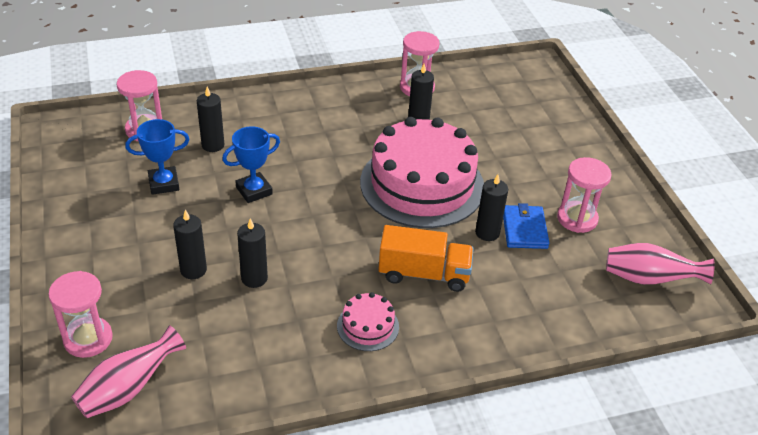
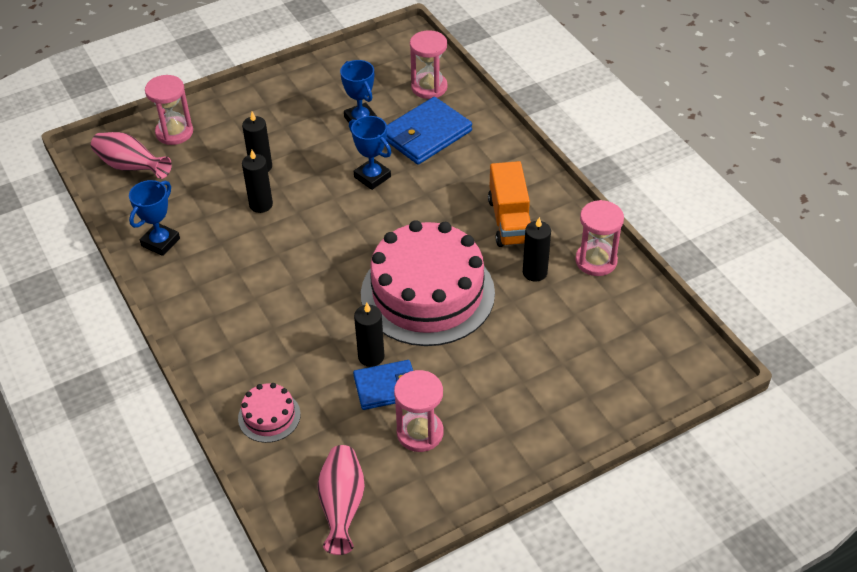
camera: 80 degrees right, 5 degrees up
(213, 145) = (426, 134): black candle -> blue wallet
(275, 372) = (160, 242): none -> blue trophy
(368, 326) = (222, 289): pink cake -> pink cake (269, 416)
(424, 274) = (297, 316): orange truck -> orange truck (509, 221)

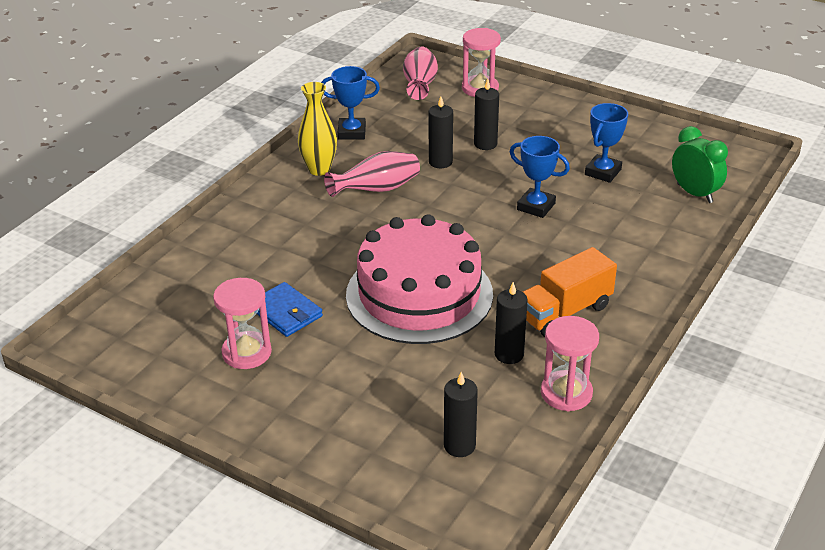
camera: 60 degrees right, 10 degrees down
(198, 287) = (319, 169): none -> yellow vase
(269, 416) = (207, 260): pink cake -> none
(342, 506) = (136, 337): pink vase -> pink vase (377, 190)
(371, 356) = (315, 290): black candle -> black candle (459, 446)
(372, 177) = (536, 206): blue trophy -> blue trophy turned 75 degrees counterclockwise
(426, 134) = (627, 216): blue wallet -> none
(429, 87) = (694, 193): pink hourglass -> green clock

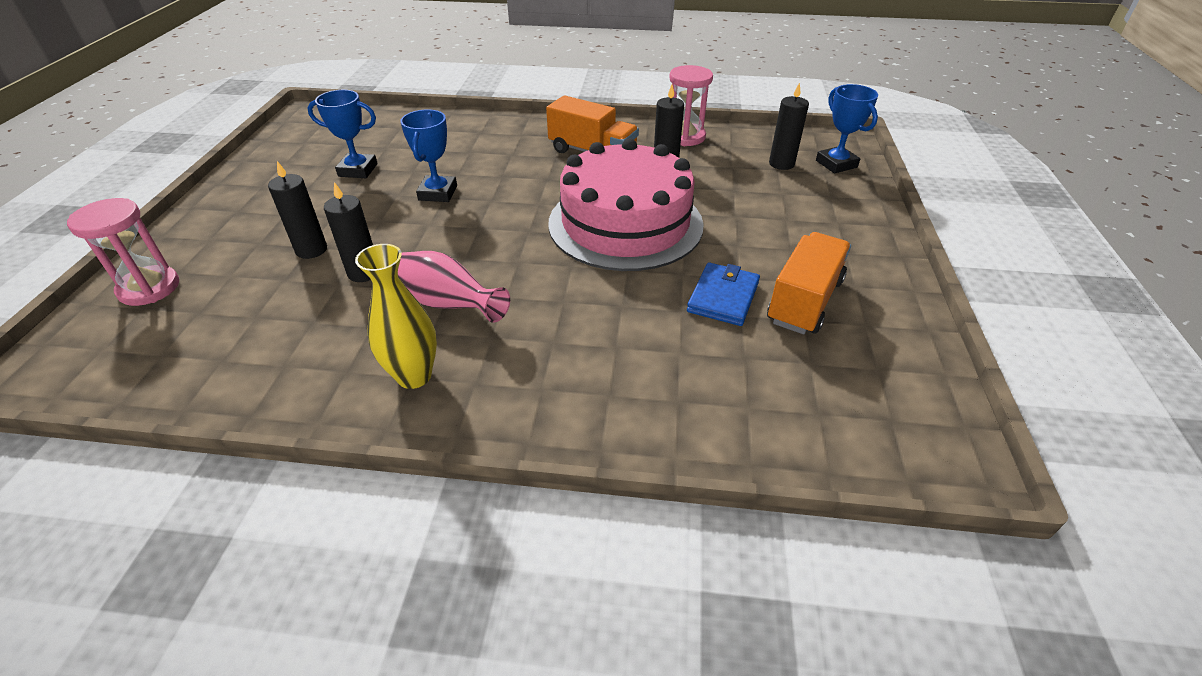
camera: 115 degrees left, 5 degrees up
(247, 352) = (804, 301): pink hourglass -> orange truck
(352, 132) = (294, 377): blue trophy -> blue trophy (836, 164)
(420, 86) = (132, 349): pink vase -> none
(694, 193) = (383, 126): green clock -> none

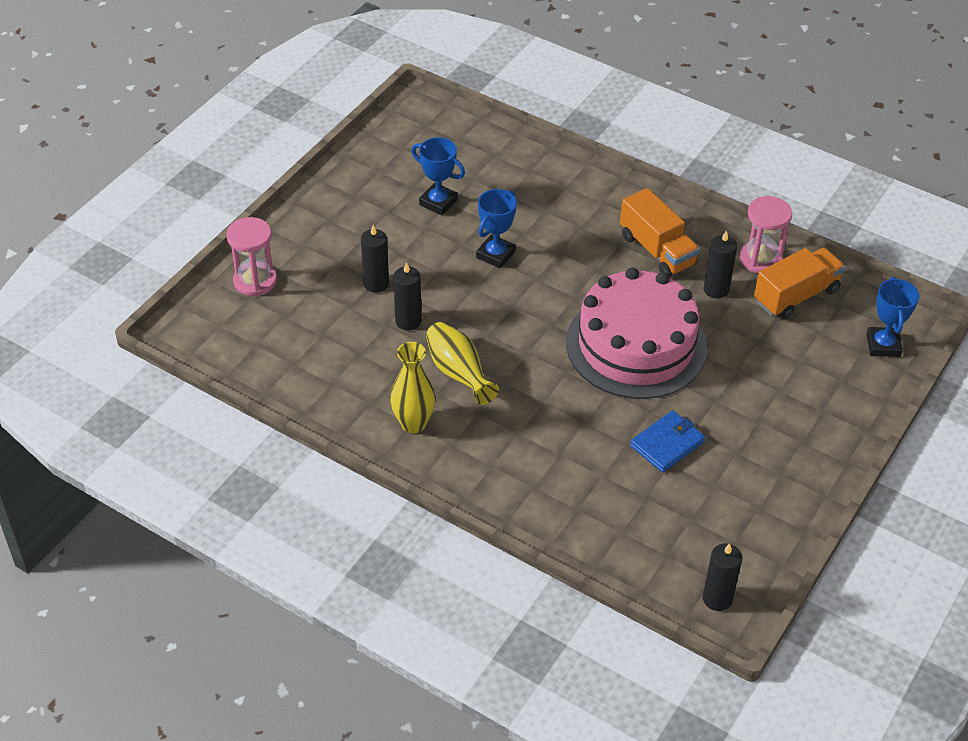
camera: 25 degrees right, 5 degrees up
(448, 304) = (458, 374): pink vase -> yellow vase
(781, 164) = (829, 326): black candle -> black candle (717, 599)
(804, 301) = (728, 471): orange truck -> orange truck (796, 296)

